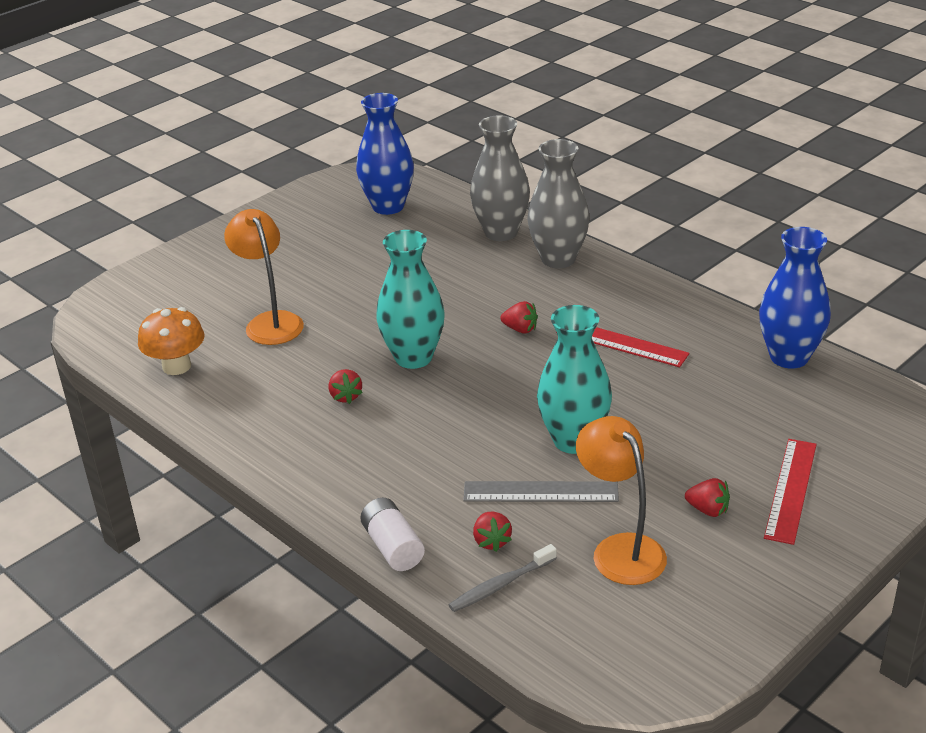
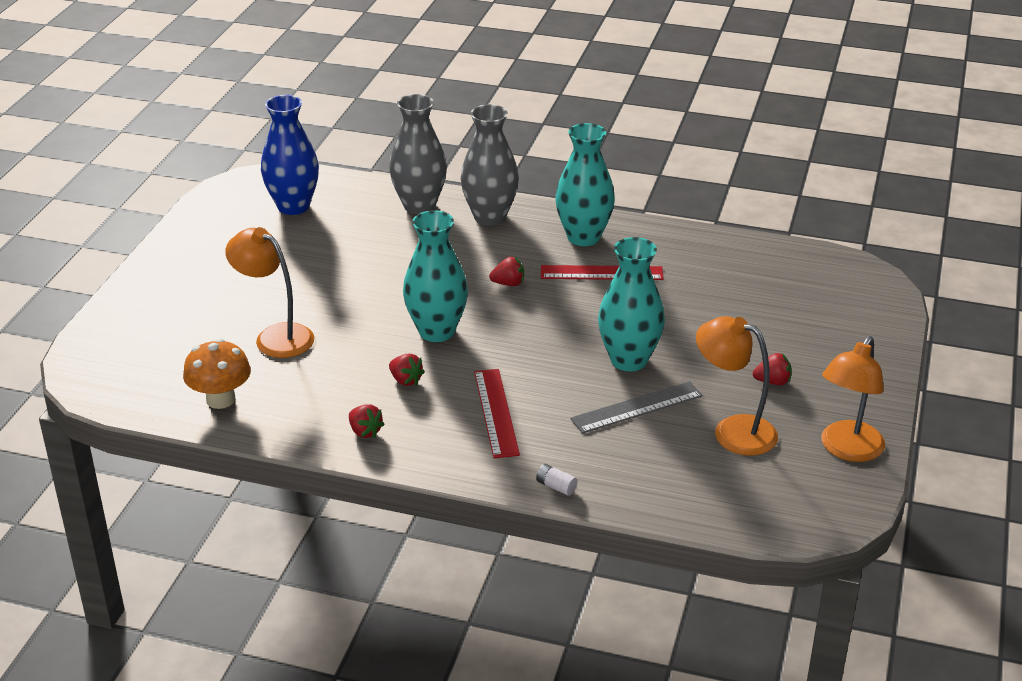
camera: 30 degrees left, 0 degrees up
(393, 547) = (556, 486): white battery -> white battery, size x0.56
(491, 541) = (631, 456): red strawberry -> red strawberry (365, 432)
(501, 585) = (666, 486): grey toothbrush -> none
(634, 302) = (583, 237): none -> turquoise vase
(729, 613) = (847, 450): none -> orange lamp
(789, 357) = (739, 249): blue vase -> none
(790, 490) = (819, 349): red ruler -> red ruler (496, 412)

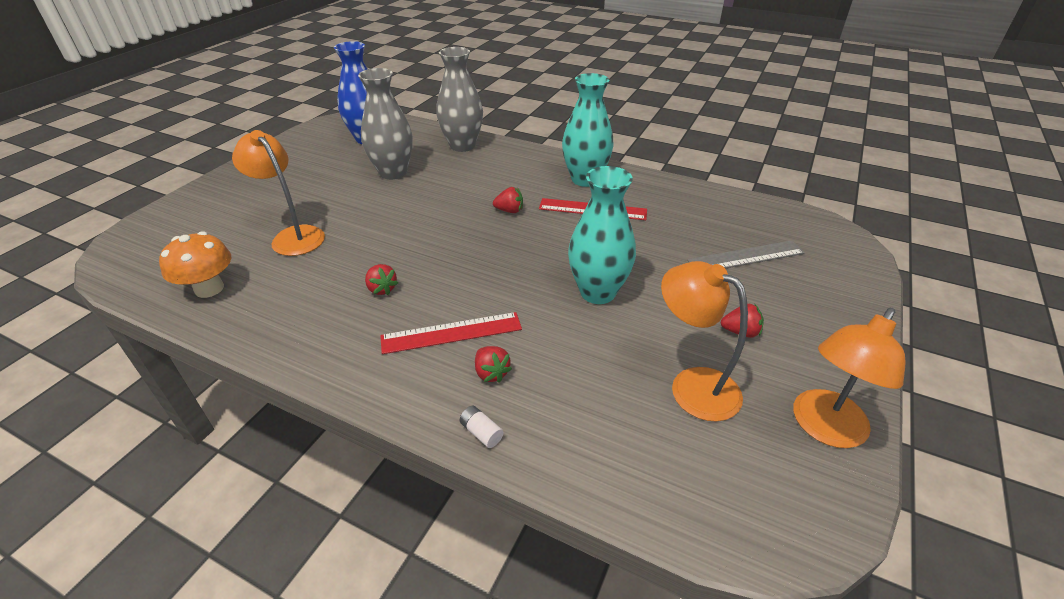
camera: 10 degrees right, 5 degrees up
(365, 432) = (317, 338): red strawberry -> red strawberry (491, 373)
(436, 331) = (431, 246): turquoise vase -> none
(490, 217) = (514, 158): grey vase -> grey vase (393, 173)
(496, 412) = (451, 333): red ruler -> red ruler turned 75 degrees clockwise
(637, 407) = (594, 344): grey ruler -> grey ruler (746, 257)

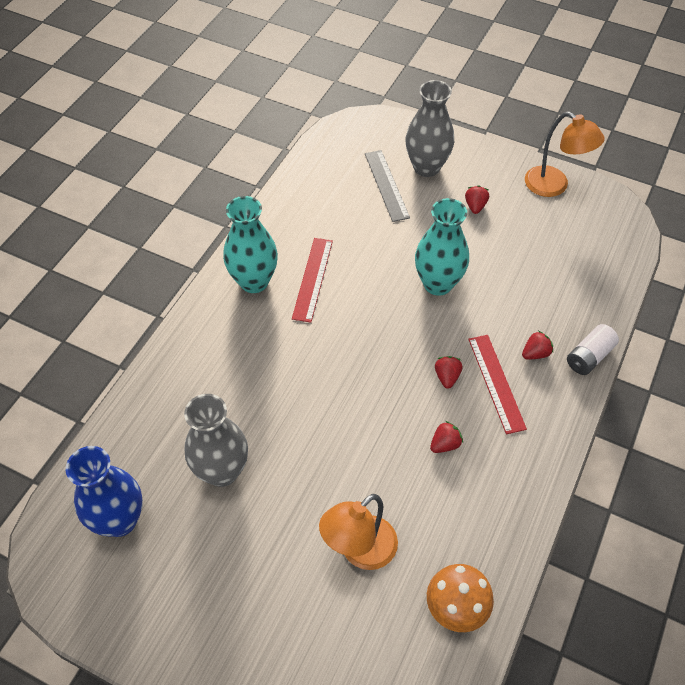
camera: 90 degrees left, 15 degrees up
(462, 146) = (159, 401): grey vase -> grey vase (426, 167)
(481, 432) = (589, 357): white battery -> white battery, size x1.78
(509, 211) = (313, 347): red strawberry -> red strawberry (447, 377)
(692, 385) = (529, 240): orange lamp -> none

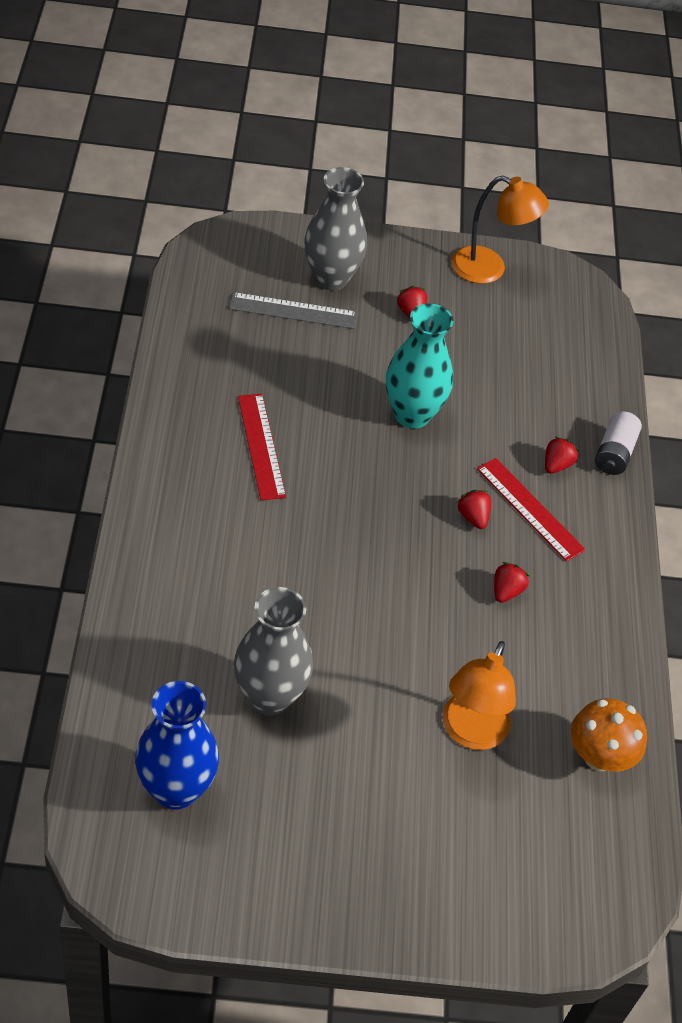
camera: 30 degrees left, 5 degrees down
(254, 281) = (190, 467): turquoise vase -> none
(386, 185) = (293, 311): grey ruler -> grey ruler turned 45 degrees counterclockwise

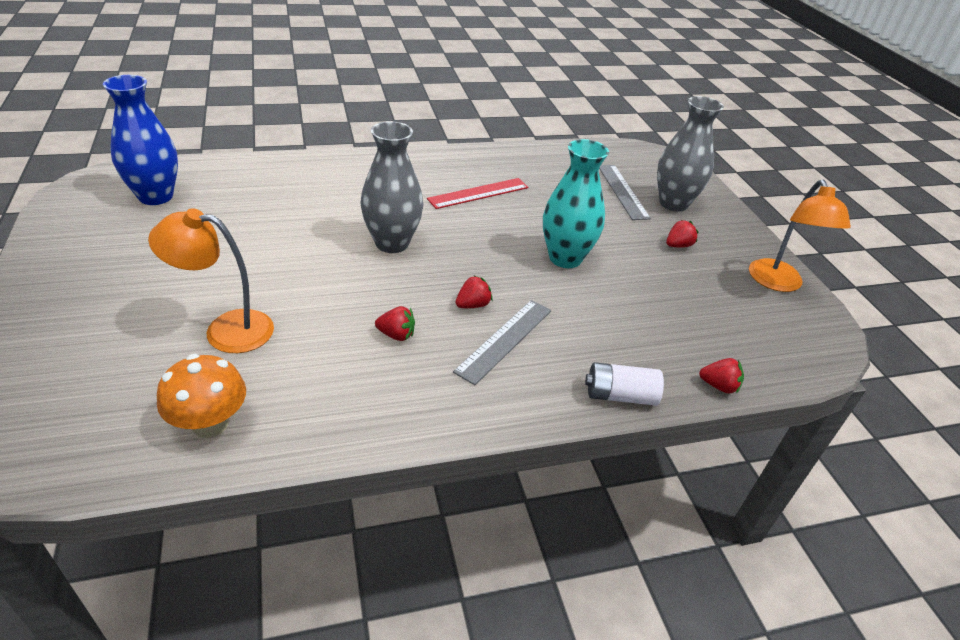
camera: 75 degrees right, 10 degrees down
(269, 696) = (243, 223): grey vase -> grey vase (392, 243)
(529, 509) = (504, 340): red ruler -> grey ruler
(556, 465) = (572, 353): red strawberry -> red strawberry (718, 386)

